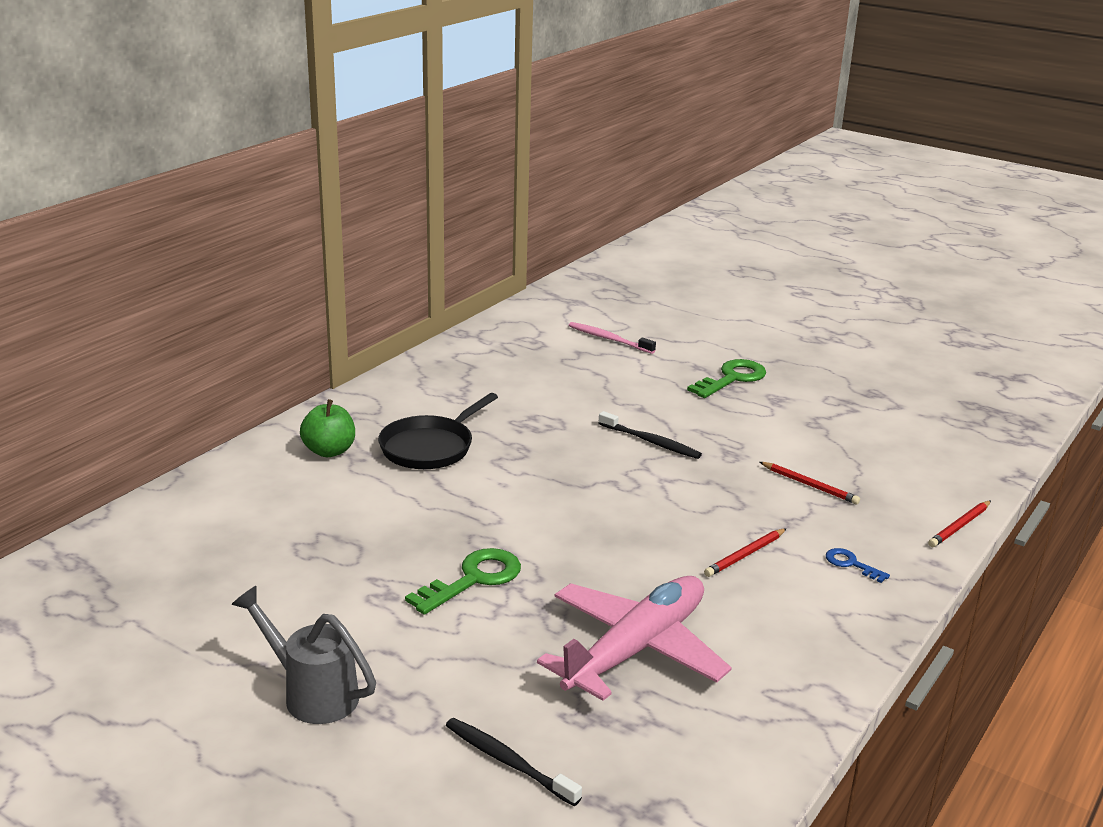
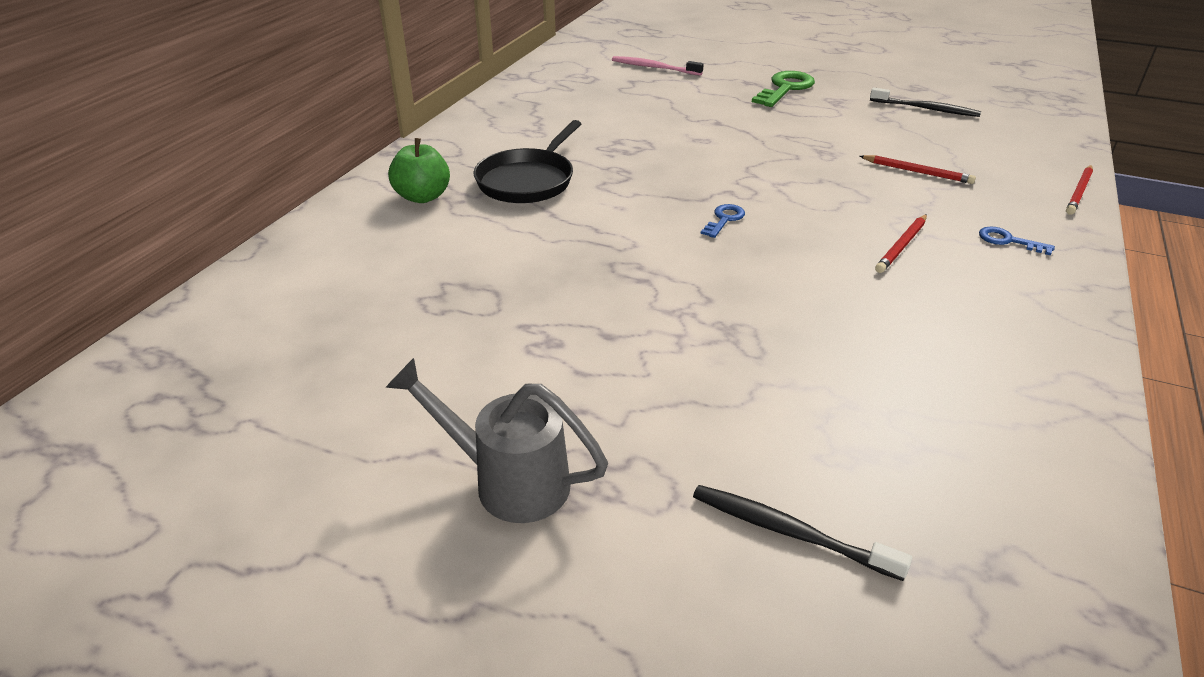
camera: 10 degrees left, 10 degrees up
(473, 579) = (637, 310): green key -> none
(593, 508) = (724, 219): none -> blue key
(635, 650) = (854, 364): pink plane -> none
(651, 442) = (744, 150): black toothbrush -> black toothbrush (926, 109)

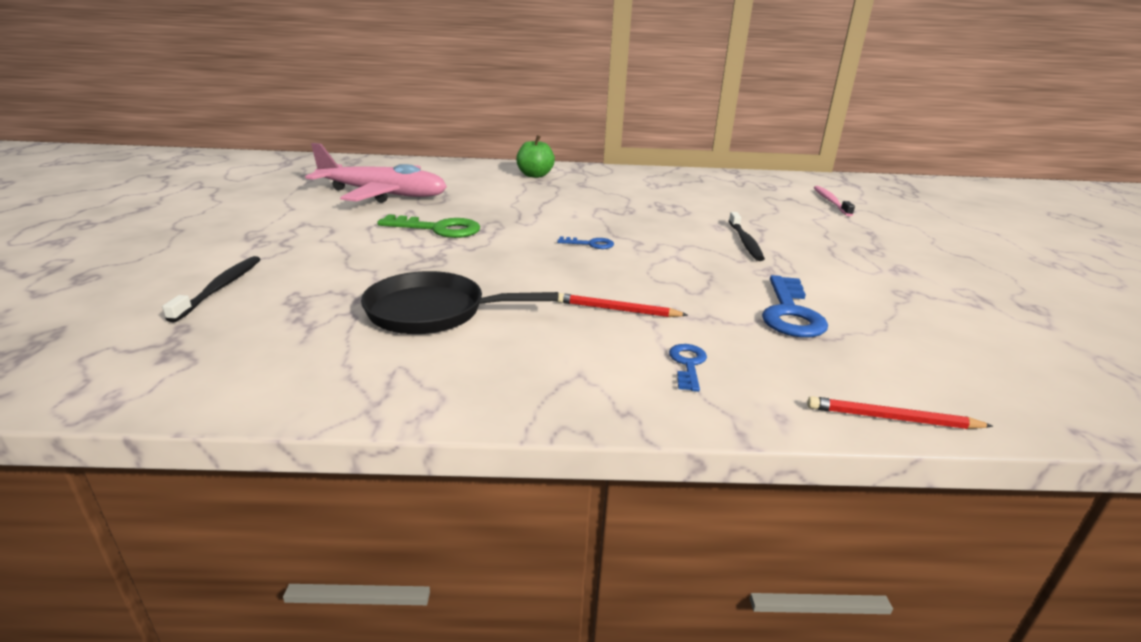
camera: 65 degrees right, 10 degrees down
(420, 343) = (382, 194): none -> pink plane
(507, 480) = (269, 223): grey watering can -> none
(528, 180) = (582, 192): black pan -> black pan (433, 311)
(785, 88) = (887, 247): green key -> green key (438, 229)
(917, 172) = (790, 313): red pencil -> blue key
(926, 109) = (976, 314): black toothbrush -> black toothbrush (745, 242)

